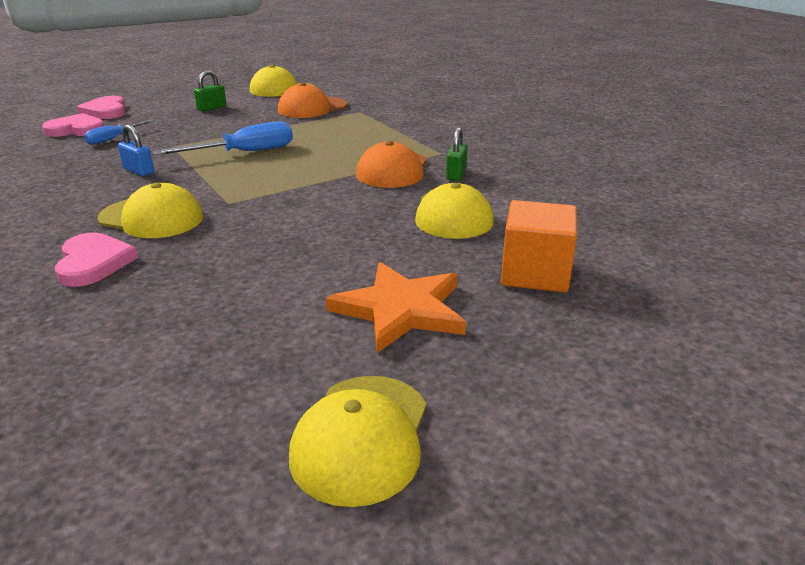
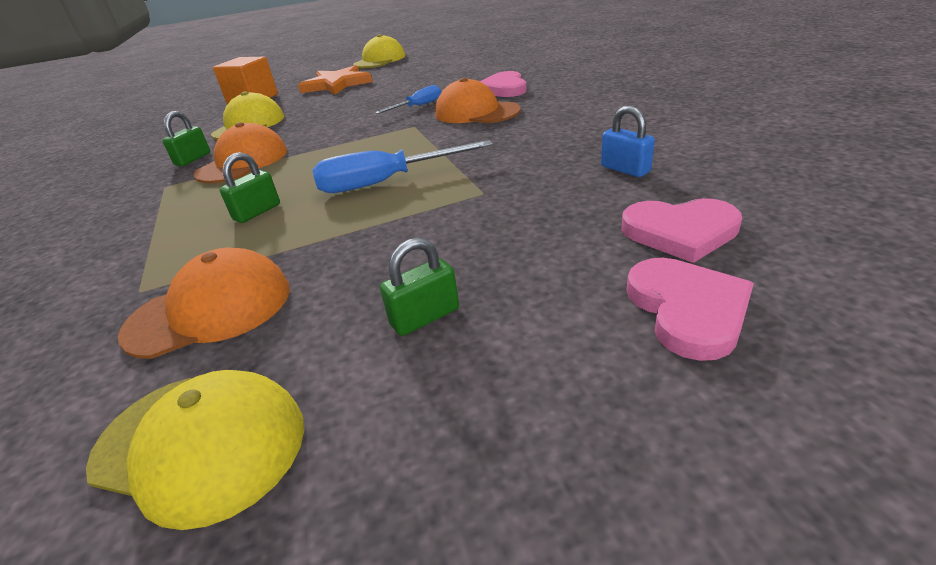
camera: 165 degrees left, 5 degrees up
(114, 139) = (584, 207): blue screwdriver -> blue screwdriver (418, 106)
(138, 171) = (511, 152): blue padlock -> blue padlock (625, 169)
(151, 218) = (476, 112): yellow cap -> orange cap
(331, 138) = (257, 212): none -> green padlock

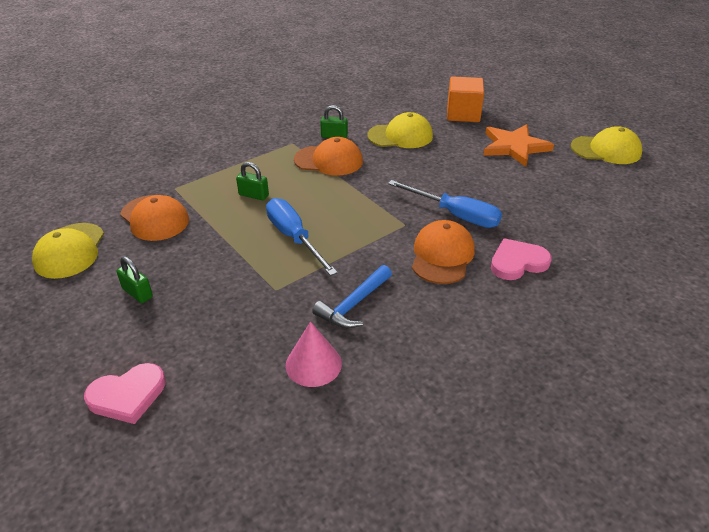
camera: 70 degrees right, 5 degrees up
(418, 106) = (455, 215): blue screwdriver -> blue screwdriver, size x1.70
(532, 149) = (354, 304): none -> blue hammer
(625, 169) = (313, 364): blue padlock -> pink cone
(680, 232) = (211, 395): pink heart -> none

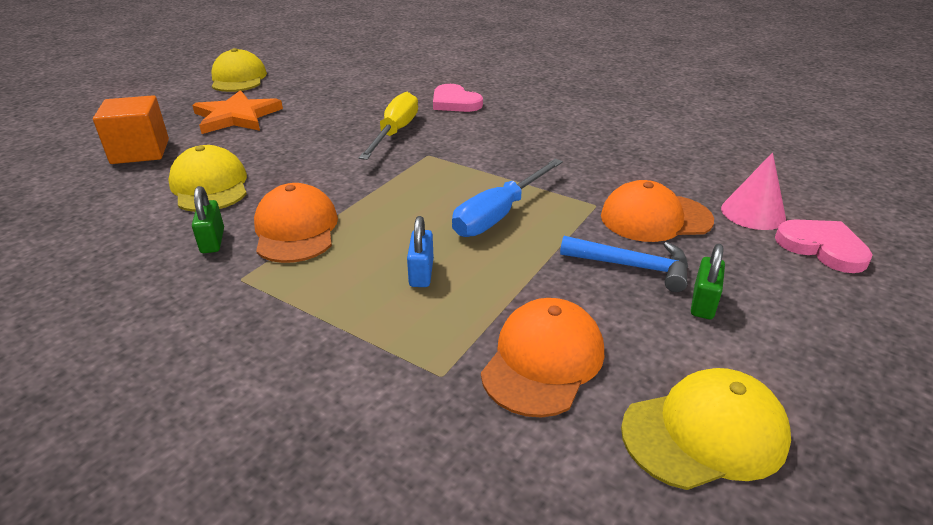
camera: 110 degrees left, 5 degrees down
(254, 195) = (421, 273): green padlock -> blue padlock
(313, 364) = (665, 164): pink cone -> pink cone (753, 213)
(354, 304) = (575, 160): blue hammer -> blue hammer (632, 266)
(442, 255) = (469, 131): orange cap -> orange cap (655, 218)
(455, 215) = (395, 132): blue screwdriver -> yellow screwdriver

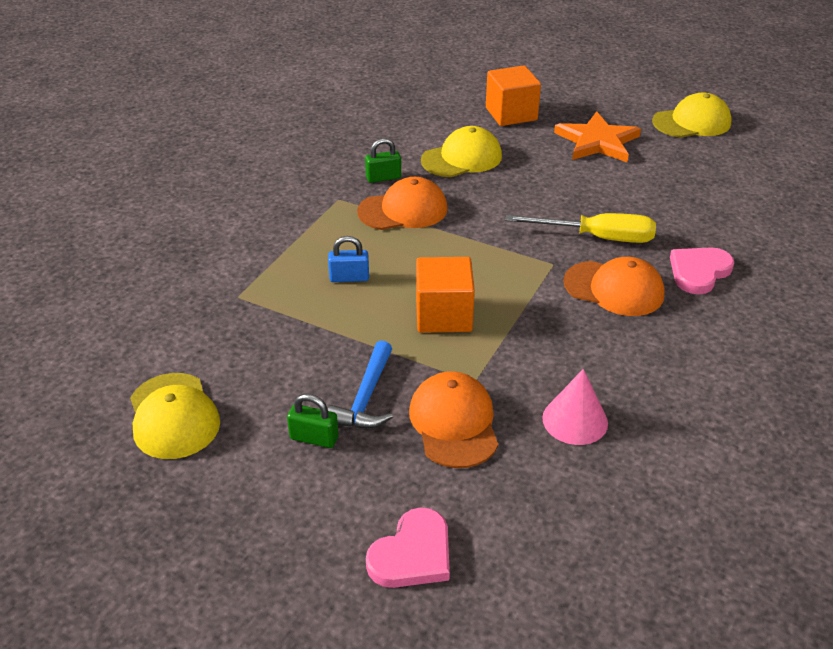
camera: 85 degrees right, 5 degrees up
(499, 214) = (443, 315): blue screwdriver -> orange cube
(543, 360) = (248, 341): orange cap -> orange cap (614, 289)
(753, 213) = (479, 508): pink cone -> pink cone (575, 420)

